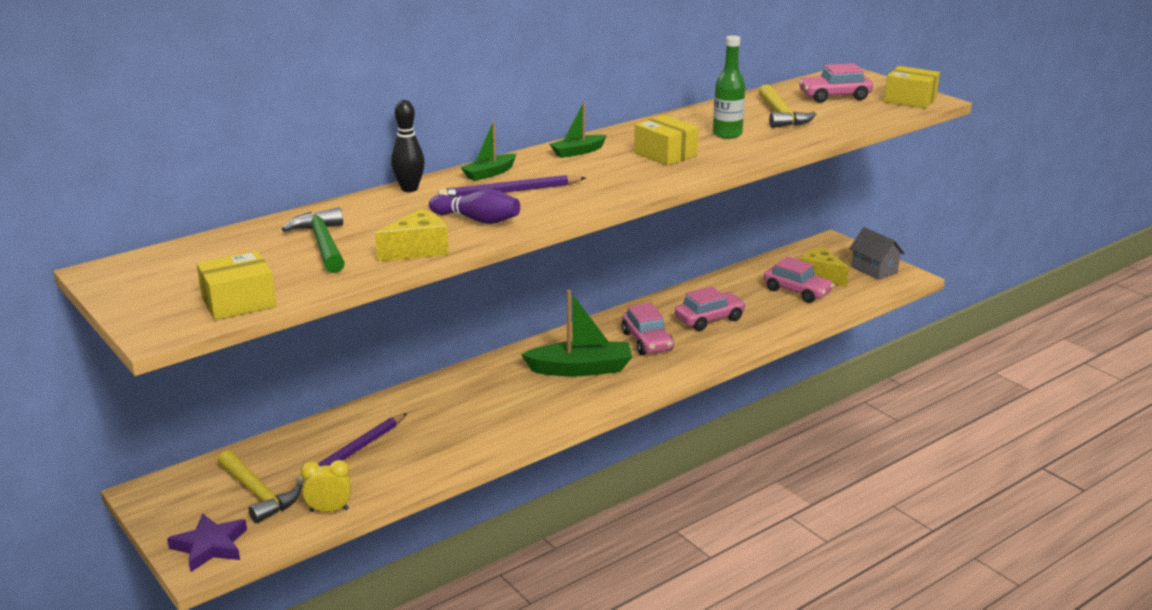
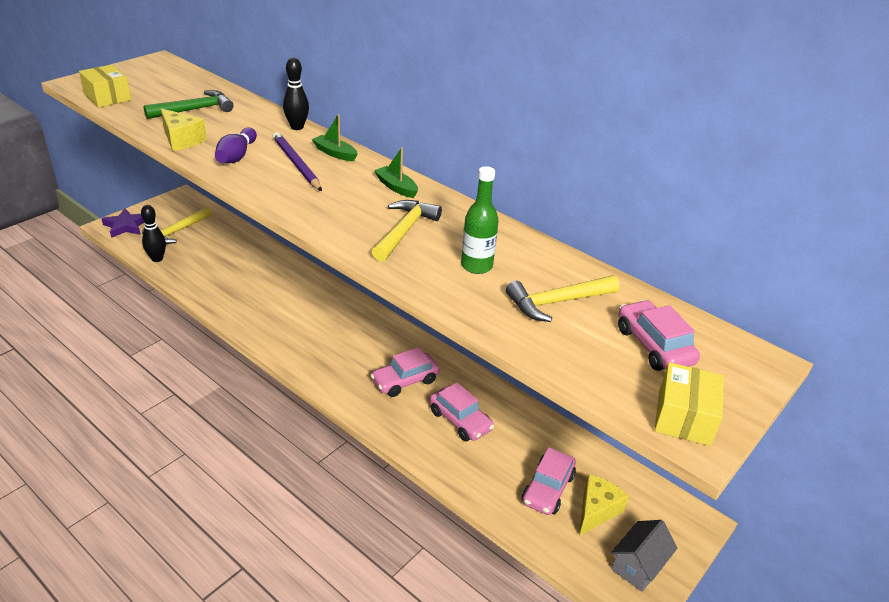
camera: 75 degrees right, 10 degrees up
(329, 510) = (157, 259): yellow clock -> black bowling pin
(352, 452) = (223, 257): purple pencil -> none
(580, 369) = (348, 346): green boat -> none
(665, 154) = (404, 231): yellow box -> yellow hammer

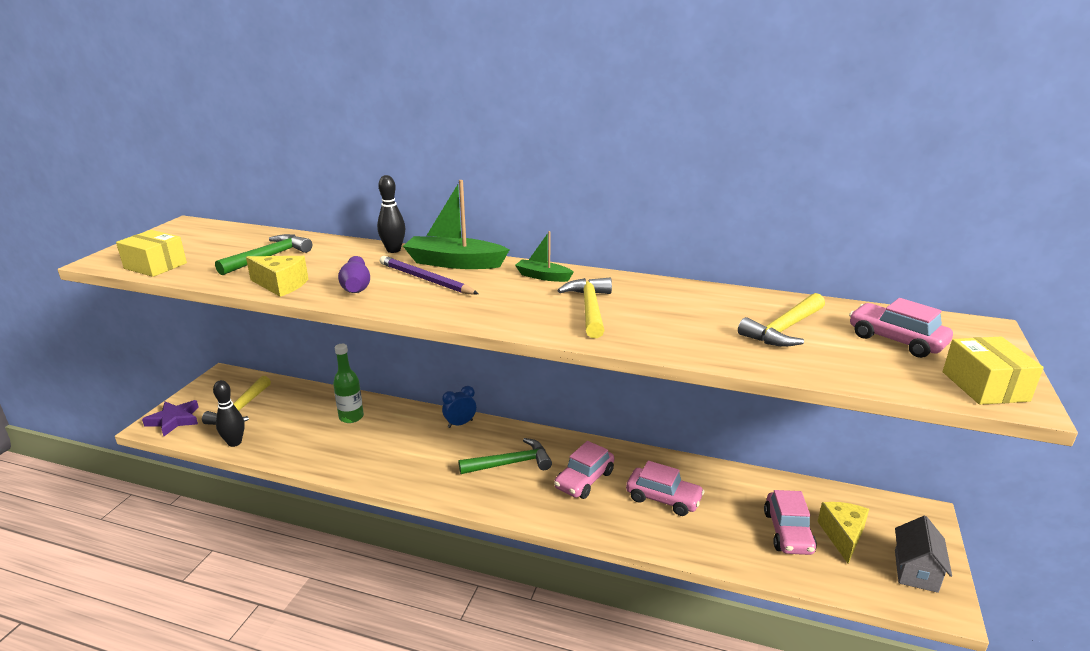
camera: 20 degrees left, 10 degrees down
(335, 153) = (454, 263): green boat -> green boat, size x1.82
(338, 297) = (460, 424): none -> blue clock
(354, 345) = (510, 463): none -> green hammer
(476, 266) = (685, 319): green bottle -> green bottle (351, 417)

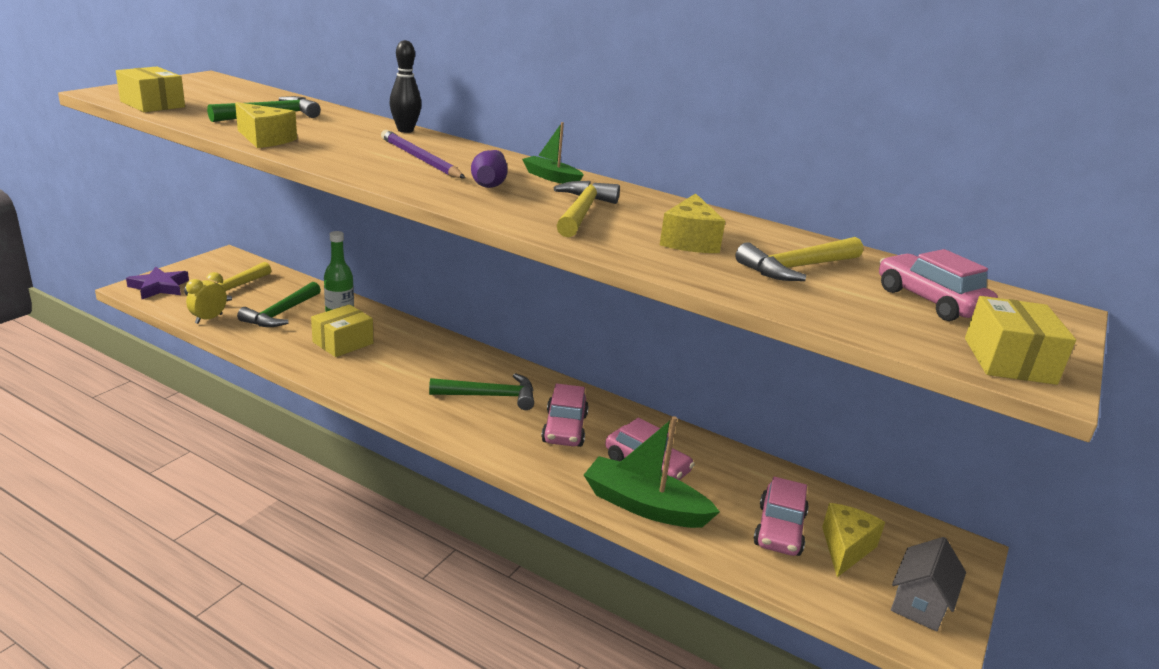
camera: 10 degrees right, 0 degrees up
(234, 443) = (209, 319): black bowling pin -> yellow clock
(297, 422) = (281, 313): none -> green hammer
(356, 286) = (342, 152): purple bowling pin -> purple bowling pin (490, 182)
(364, 440) = (343, 343): none -> yellow box
(454, 263) = (462, 151): green boat -> green boat (644, 506)
(460, 424) = (453, 348): blue clock -> none
(584, 480) = (564, 428): pink car -> pink car turned 45 degrees counterclockwise
(689, 320) = (689, 241): none -> yellow cheese

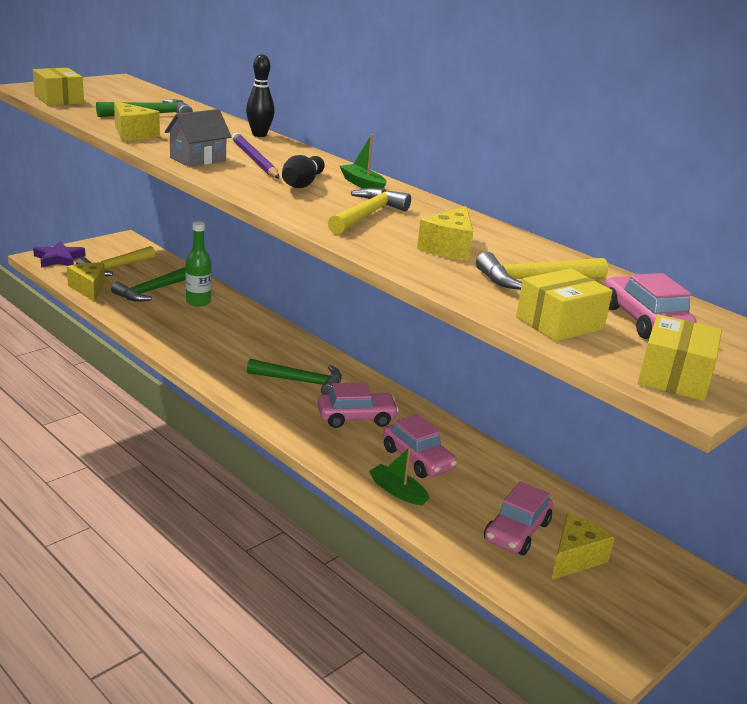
camera: 15 degrees right, 0 degrees up
(209, 319) = (88, 289): yellow clock -> yellow cheese
(343, 343) = (192, 321): yellow box -> yellow box (559, 323)
(490, 182) = (302, 184): purple bowling pin -> black bowling pin
(564, 428) = (356, 418): pink car -> pink car turned 120 degrees counterclockwise
(644, 506) = (397, 491): green boat -> green boat, size x0.55
(920, 603) = (622, 615): grey house -> grey house (198, 159)

